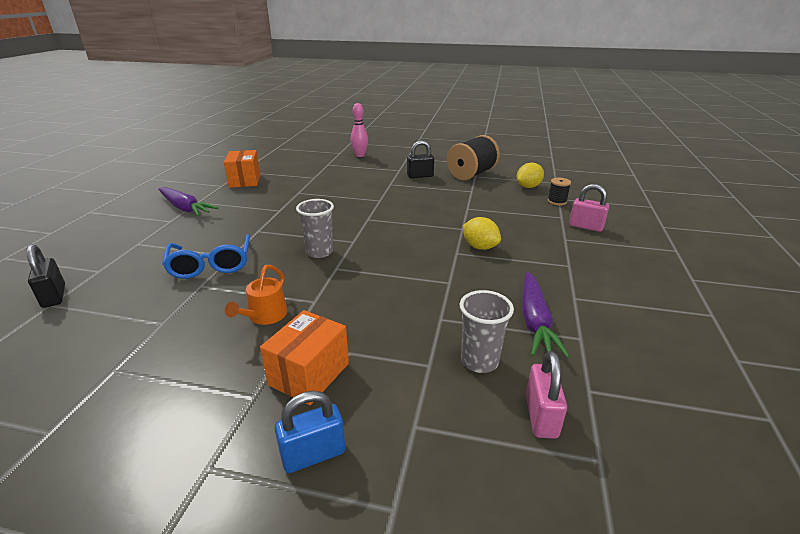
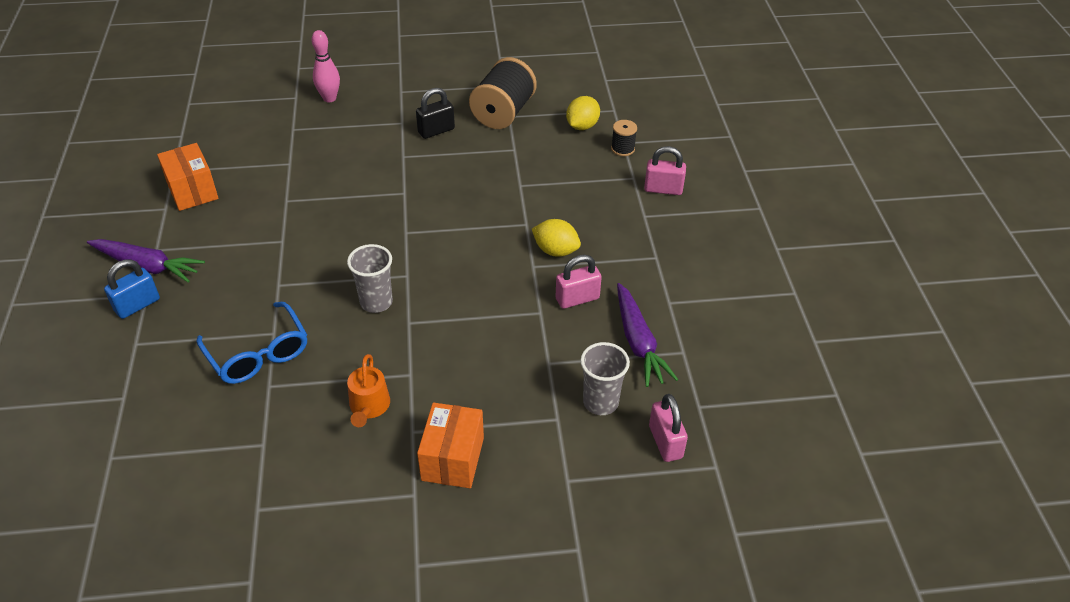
camera: 20 degrees left, 15 degrees up
(54, 296) = (104, 445): black padlock -> none
(313, 454) = (497, 528): blue padlock -> blue padlock (137, 305)
(486, 279) = (577, 299): none -> pink padlock

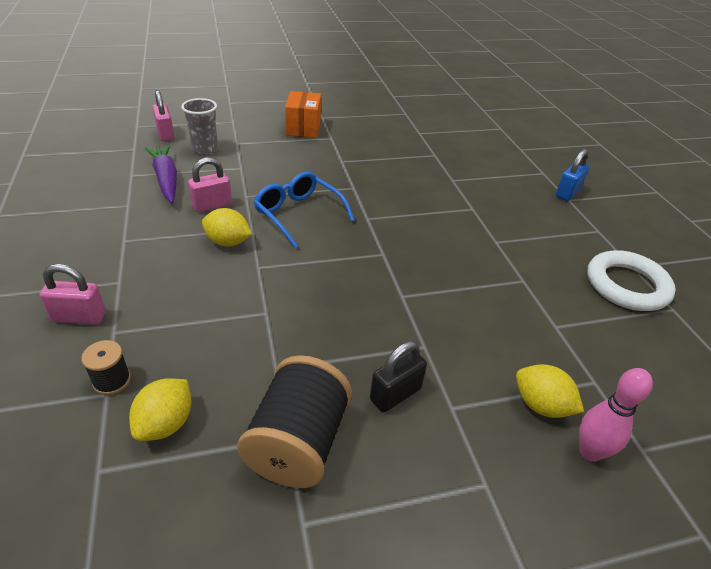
camera: 170 degrees right, 5 degrees down
(147, 266) = (590, 218): purple carrot -> none
(192, 191) = (626, 285): orange box -> white ring
(258, 353) = (454, 169): blue glasses -> blue glasses (298, 214)
(342, 120) = (541, 405): none -> yellow lemon
(369, 406) = (363, 147): orange watering can -> none
(376, 302) = (385, 199): grey cup -> none

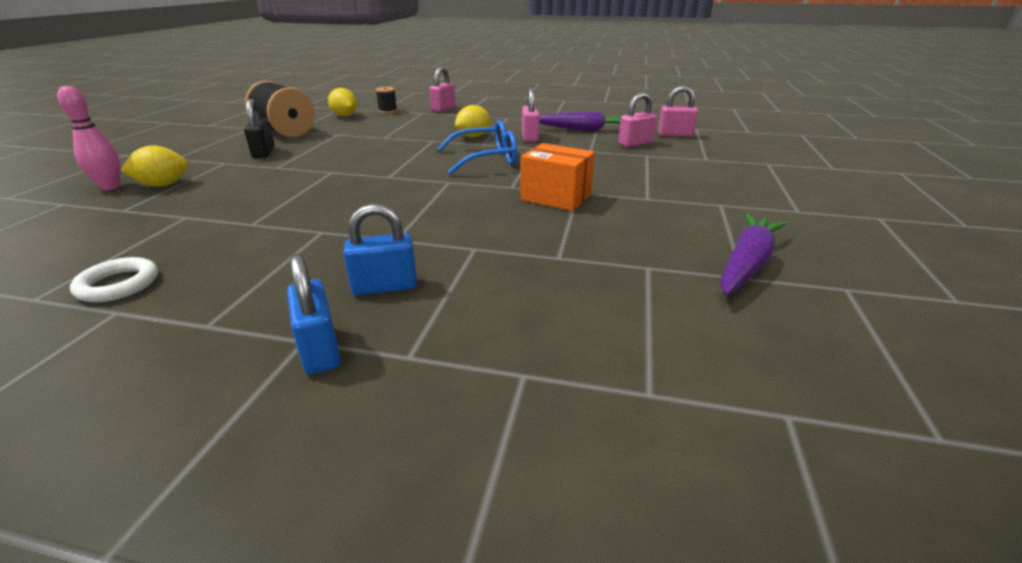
camera: 120 degrees right, 10 degrees down
(205, 150) = (635, 143): grey cup -> pink padlock
(303, 128) = (682, 187): orange box -> orange box (556, 197)
(392, 112) = (746, 264): none -> purple carrot
(515, 194) = (385, 287): none -> blue padlock
(626, 285) = (118, 285): white ring -> white ring, size x0.58

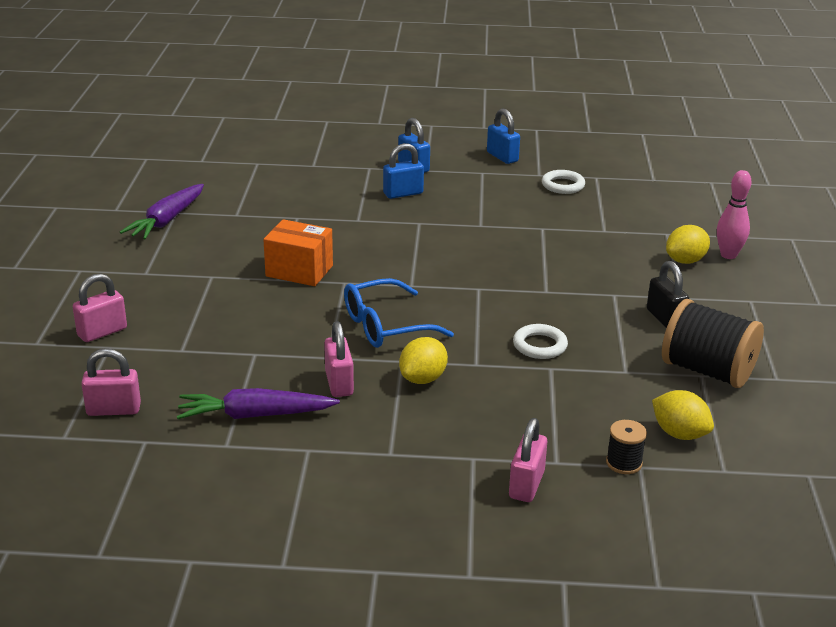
camera: 170 degrees right, 0 degrees up
(111, 367) = (502, 157): none -> blue padlock
(378, 145) = (540, 345): none -> white ring
(635, 143) = (186, 378): pink padlock -> pink padlock (102, 332)

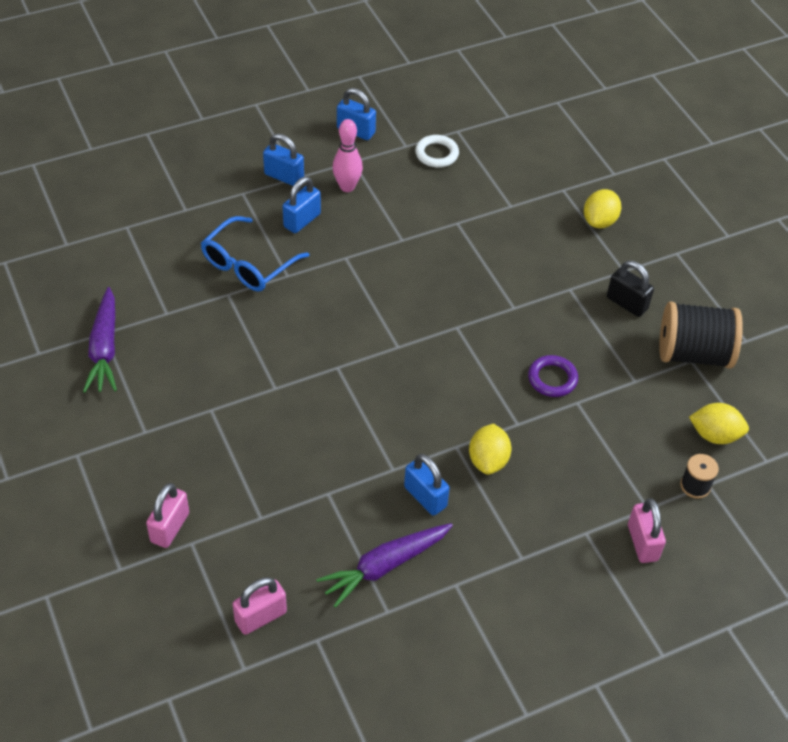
camera: 30 degrees left, 20 degrees up
(299, 271) = (286, 369): orange box -> none
(339, 383) = (425, 497): pink padlock -> blue padlock
(386, 326) = (413, 409): blue glasses -> blue glasses (248, 264)
(540, 345) = (552, 379): white ring -> purple ring
(728, 255) = (628, 200): pink bowling pin -> pink bowling pin (347, 187)

